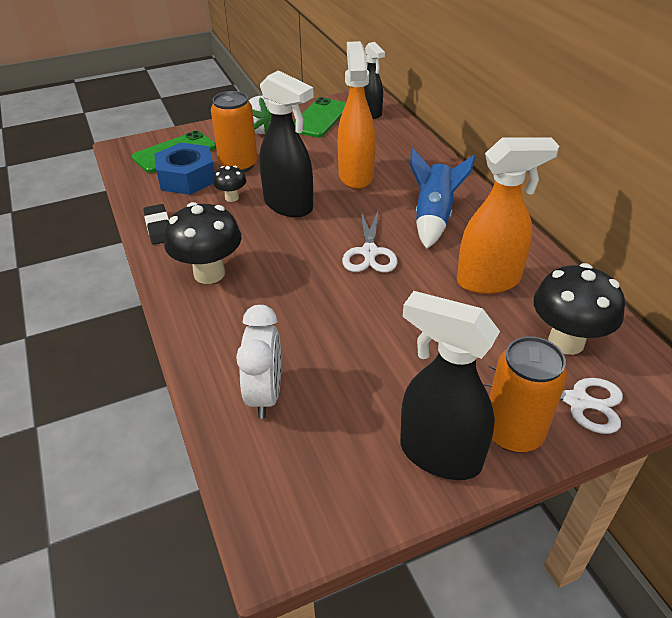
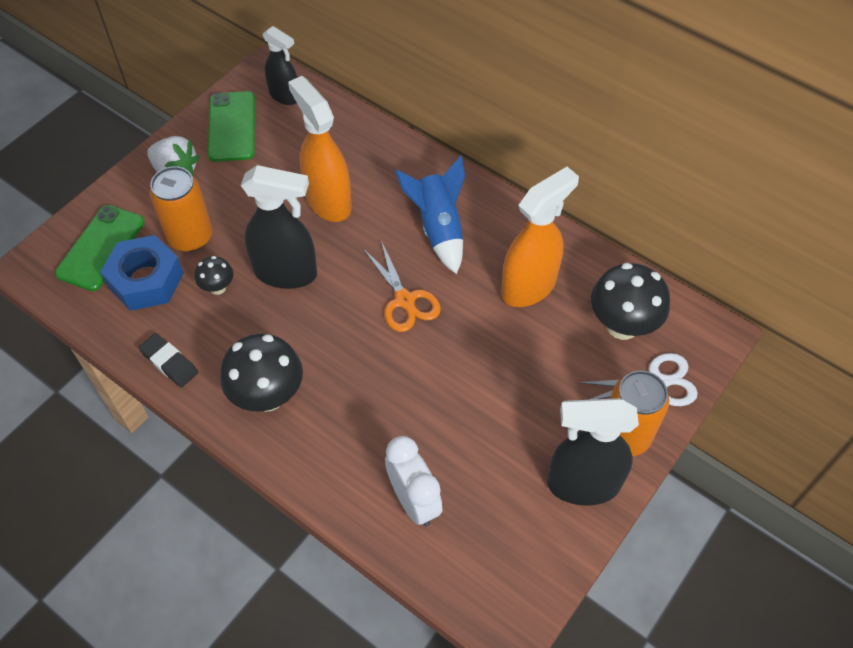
camera: 30 degrees left, 15 degrees up
(369, 252) = (405, 300): white scissors -> orange scissors

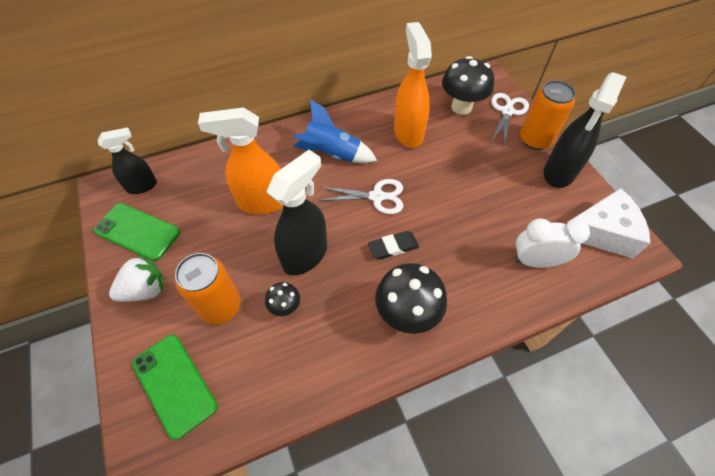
camera: 60 degrees left, 0 degrees up
(146, 280) = (238, 360): blue nut -> none
(169, 362) = (333, 374): black eraser -> black eraser (393, 247)
(405, 300) = (377, 197): orange scissors -> white scissors
(510, 566) = (602, 232): none -> white cheese

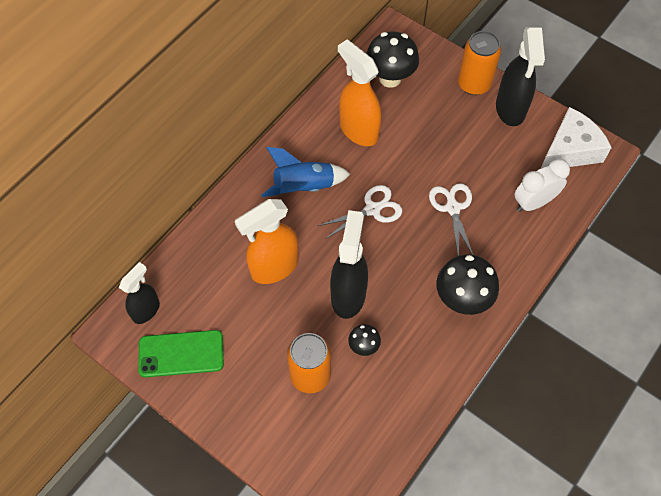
camera: 30 degrees left, 5 degrees up
(145, 290) = (234, 398): white strawberry -> none
(174, 384) = (322, 453): green phone -> none
(393, 247) = (416, 249): black eraser -> none
(507, 111) = (433, 64): white scissors -> white scissors (452, 208)

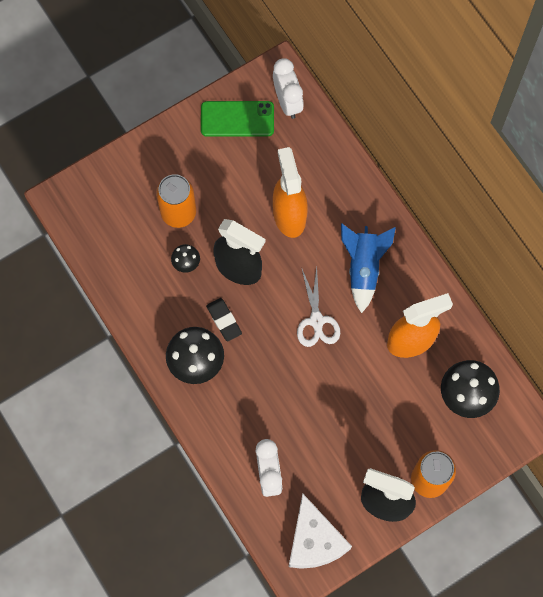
camera: 110 degrees right, 10 degrees up
(146, 310) = (287, 102): black spray bottle -> white clock
(181, 354) = (237, 119): green phone -> green phone turned 75 degrees clockwise
(408, 290) = (224, 320): none -> black eraser
(452, 208) = (291, 395): white scissors -> none

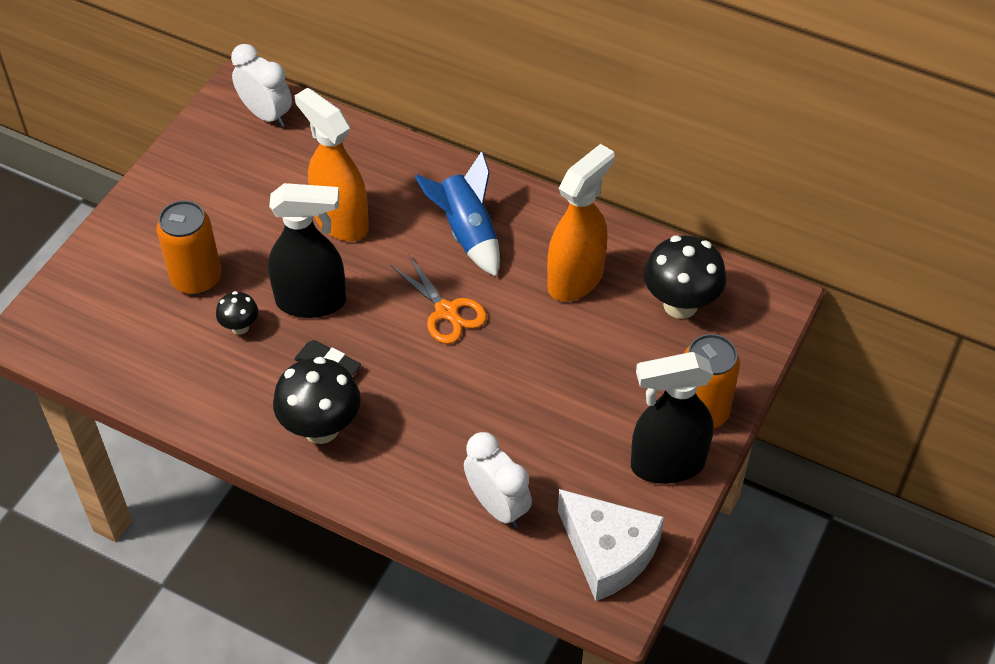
camera: 30 degrees left, 20 degrees down
(237, 119) = (214, 155): green phone -> none
(316, 320) = (446, 311): white scissors -> orange scissors

